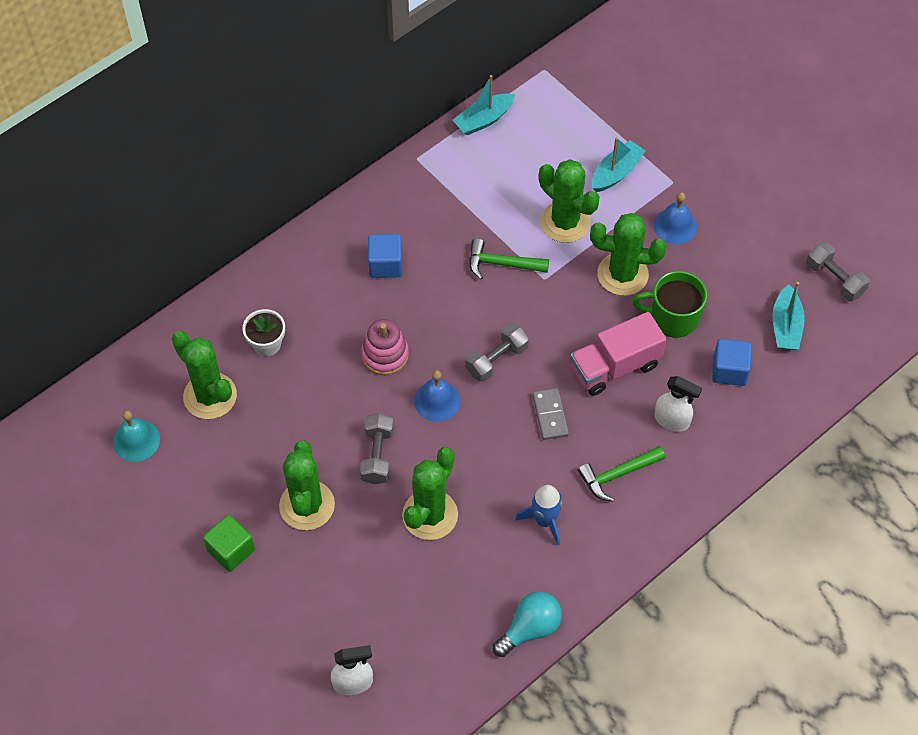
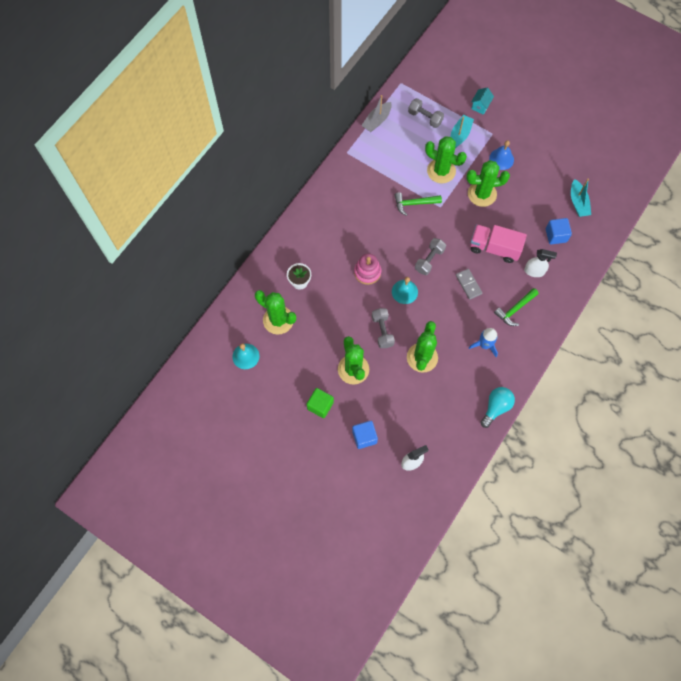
camera: 15 degrees left, 10 degrees up
(385, 265) = (350, 219): blue cube -> blue cube (364, 437)
(437, 401) = (404, 291): blue bell -> turquoise bell
(483, 120) = (377, 121): turquoise boat -> grey boat
(615, 366) = (494, 248): pink truck -> pink truck turned 60 degrees clockwise
(667, 134) = (480, 106): none -> turquoise house
(673, 318) = (517, 212): green mug -> none
(834, 279) = (595, 170): grey dumbbell -> grey dumbbell (425, 118)

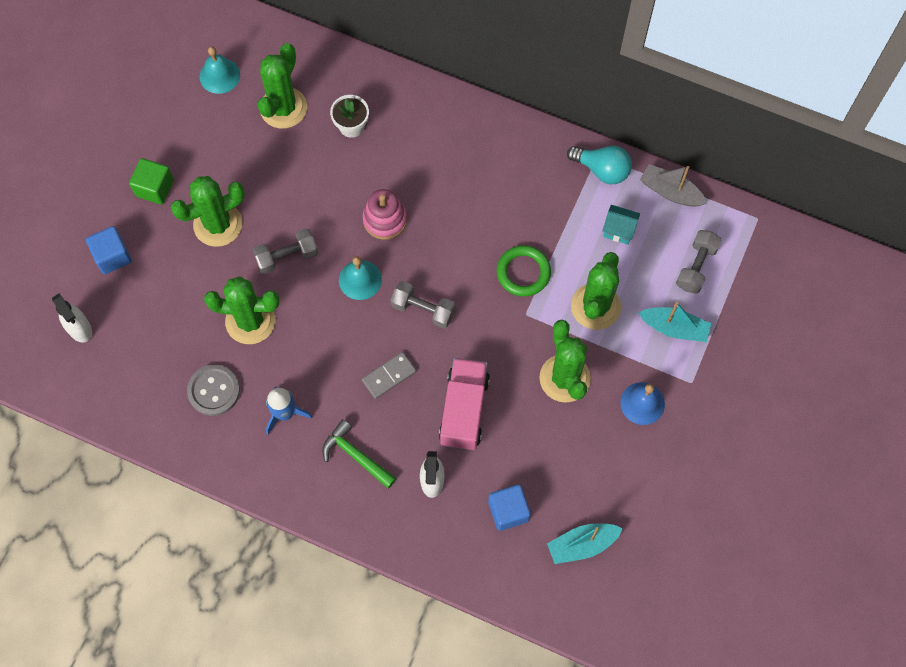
camera: 80 degrees right, 0 degrees up
(414, 203) = (523, 272): green hammer -> green ring
(465, 384) = (214, 391): none -> grey button
(480, 106) = (743, 355): turquoise house -> turquoise house (619, 230)
(496, 407) = (181, 443): turquoise light bulb -> turquoise light bulb (602, 170)

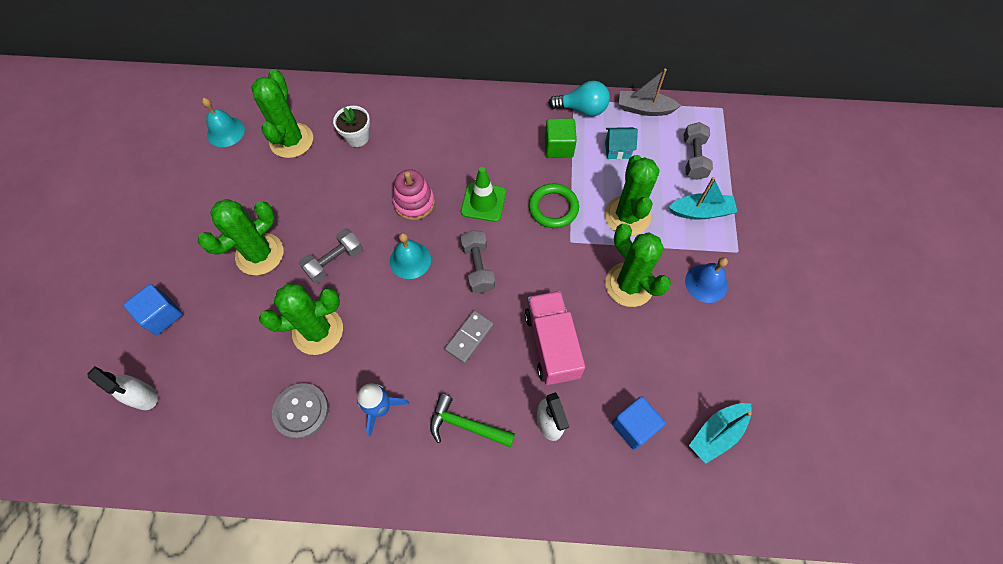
camera: 20 degrees left, 5 degrees down
(155, 188) = (189, 241): green cube -> green cube (559, 147)
(423, 309) = (478, 267): grey dumbbell -> grey dumbbell turned 75 degrees clockwise
(455, 242) = (483, 202): none -> green traffic cone

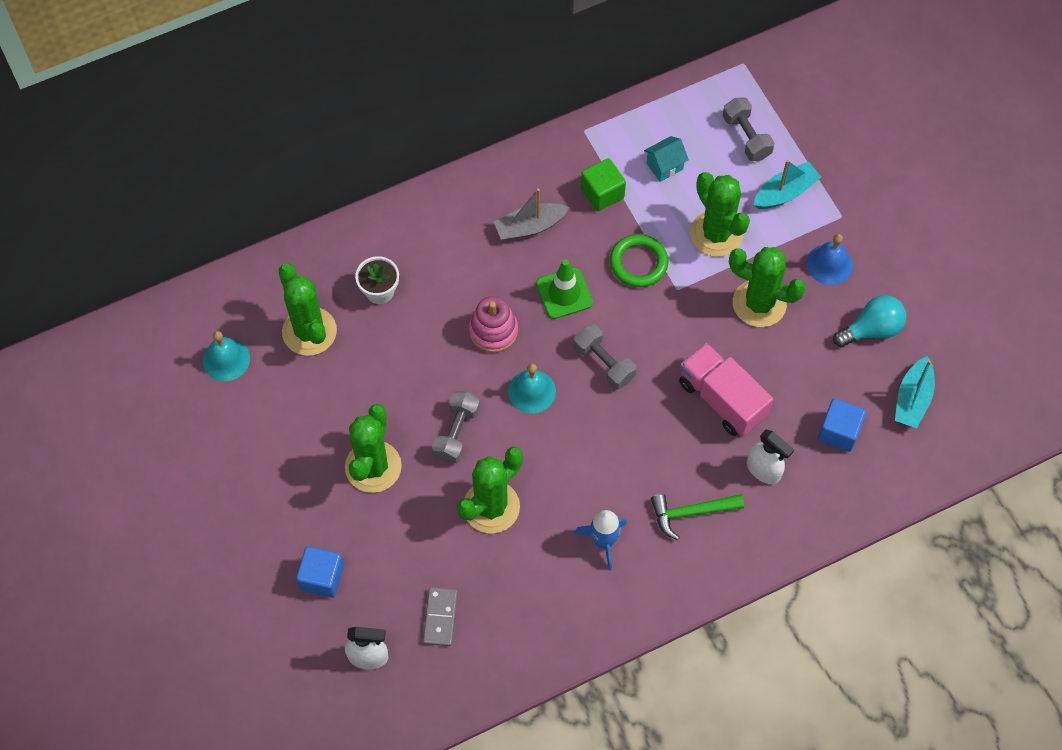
camera: 30 degrees left, 0 degrees up
(301, 411) = (531, 585): grey button -> none
(469, 337) = (641, 434): grey domino -> grey domino (440, 617)
(582, 109) = (600, 137): turquoise light bulb -> turquoise light bulb (871, 329)
(644, 109) = (664, 104): grey boat -> grey boat (530, 227)

